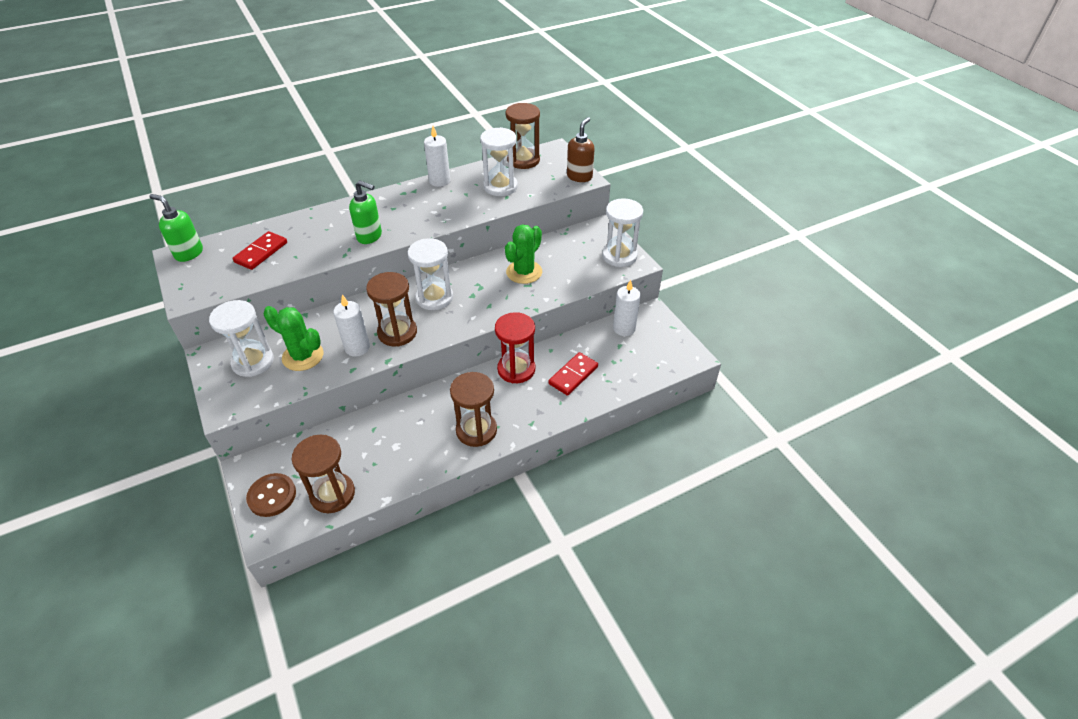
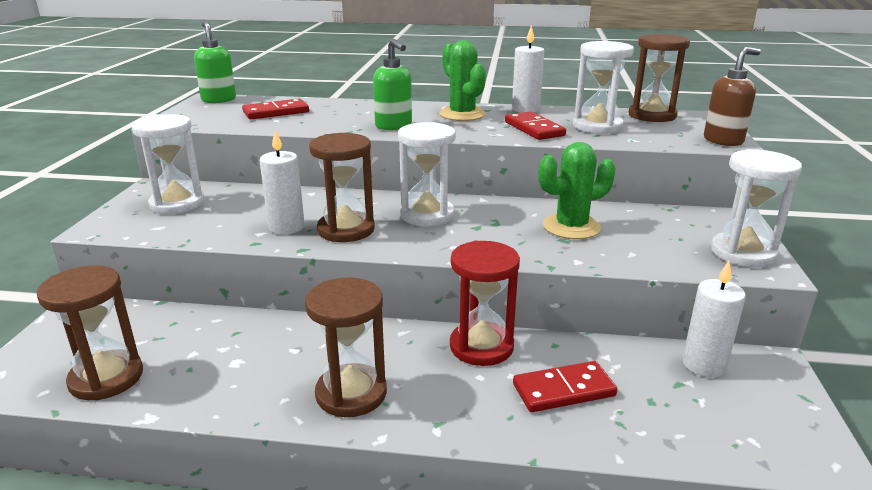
camera: 35 degrees right, 20 degrees down
(272, 496) = (55, 347): brown button -> none
(303, 356) = (225, 215): green cactus -> green cactus (462, 114)
(464, 204) = (534, 129): none -> red domino

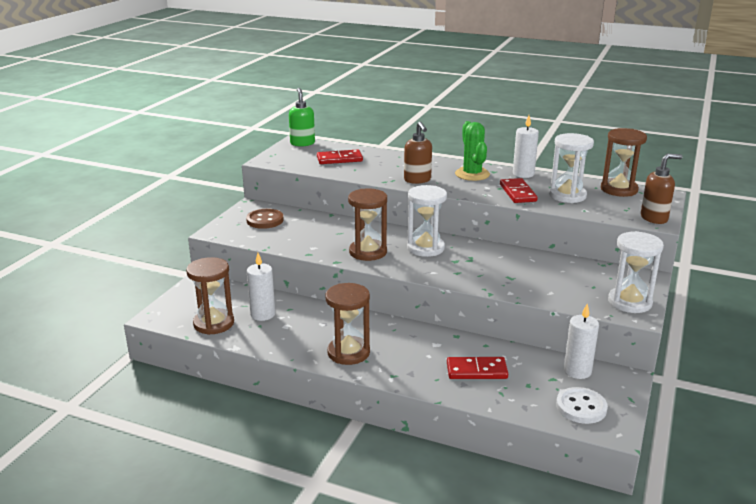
camera: 15 degrees right, 0 degrees up
(177, 204) = (265, 220): white hourglass -> brown button
(286, 227) = (330, 245): white candle -> white candle (263, 314)
(394, 126) = (417, 180): green soap dispenser -> brown soap dispenser
(481, 346) = (437, 339): red hourglass -> none
(571, 227) = (521, 269): green cactus -> none
(749, 426) = (581, 407): none -> white button

